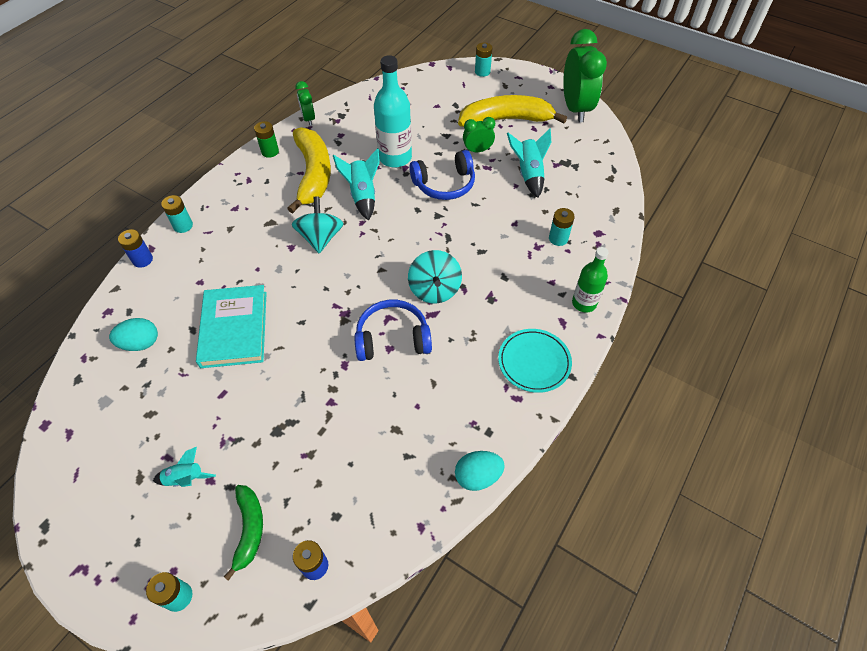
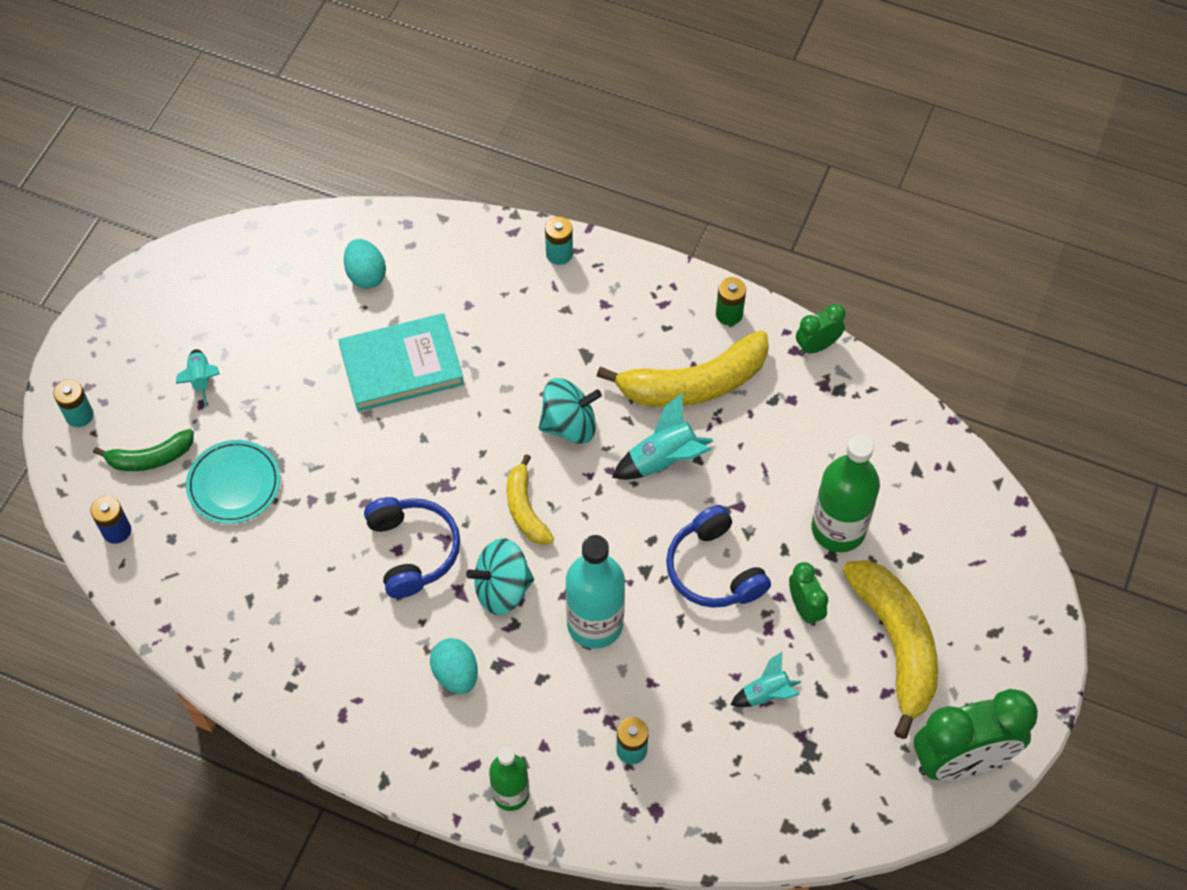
camera: 80 degrees right, 5 degrees up
(142, 260) = (492, 230): blue battery -> none
(377, 269) = (525, 509): none -> yellow banana
(395, 157) = (757, 488): turquoise bottle -> turquoise bottle (595, 624)
(431, 130) = (838, 529): none -> green bottle
(478, 476) = (230, 680): turquoise egg -> turquoise egg (456, 674)
(482, 72) = (1022, 589): turquoise battery -> none
(528, 174) = (766, 694): turquoise rocket -> turquoise rocket, size x0.64
(534, 362) = (400, 732): turquoise plate -> turquoise plate (234, 484)

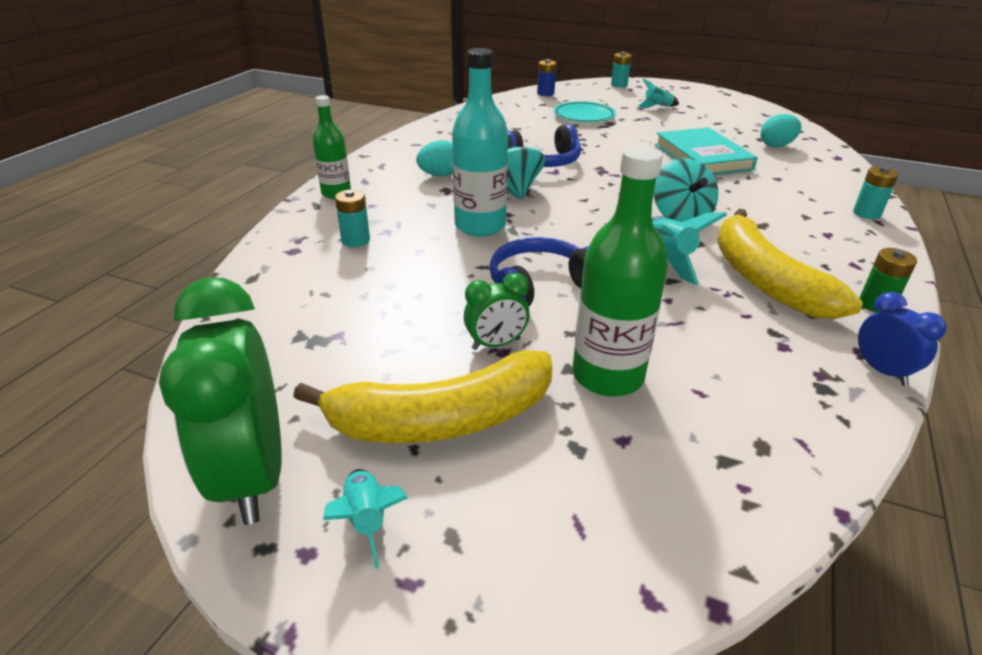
camera: 90 degrees right, 25 degrees down
(150, 458) = (596, 98): green banana -> none
(525, 509) = (588, 199): yellow banana -> none
(766, 694) = (393, 313): turquoise rocket -> turquoise rocket (367, 520)
(817, 346) = (882, 371): green clock -> blue clock

